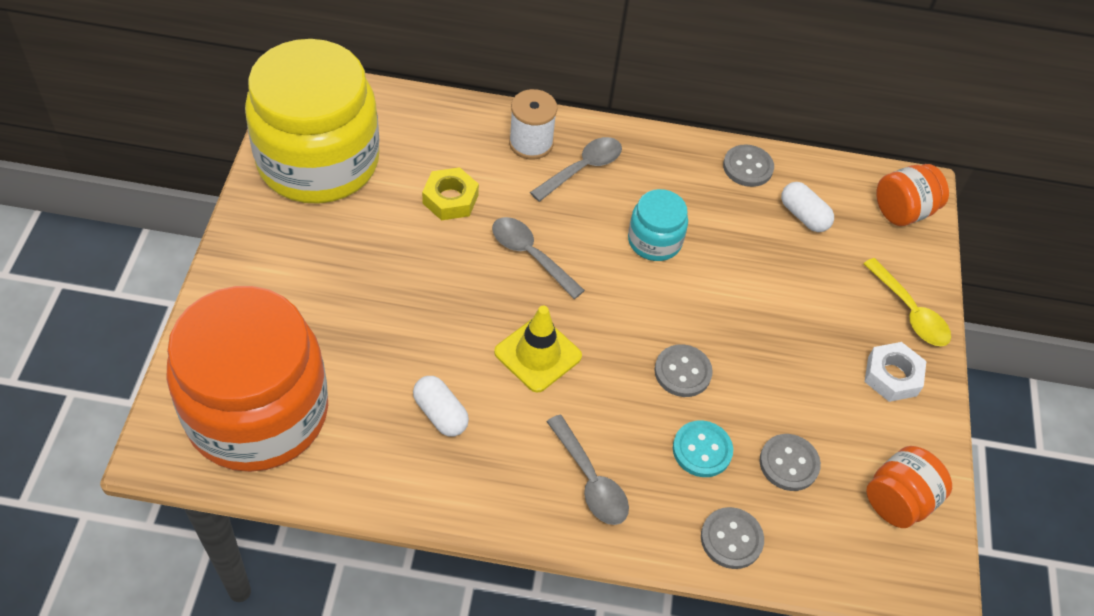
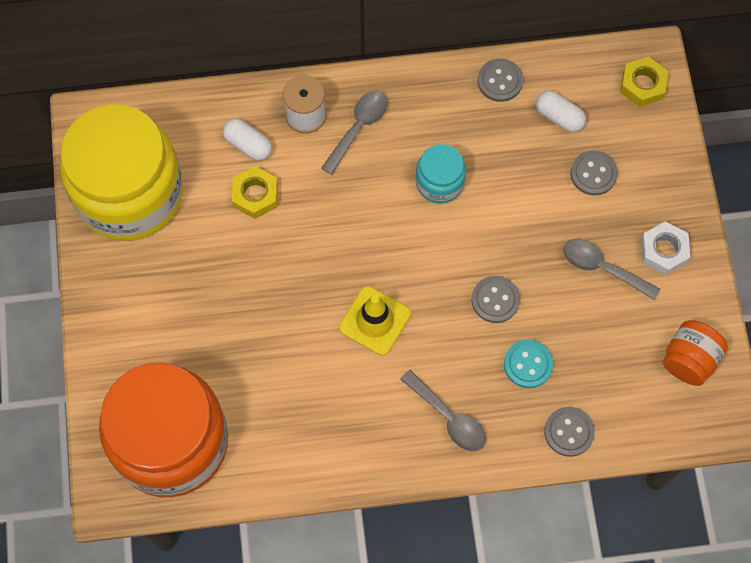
camera: 10 degrees left, 15 degrees up
(440, 414) = (314, 398): white capsule -> white capsule (248, 145)
(530, 255) = (340, 229): grey spoon -> grey spoon (602, 268)
(789, 463) = (598, 354): grey button -> grey button (593, 174)
(903, 211) = (642, 85): orange jar -> yellow nut
(909, 312) = (666, 185): yellow spoon -> none

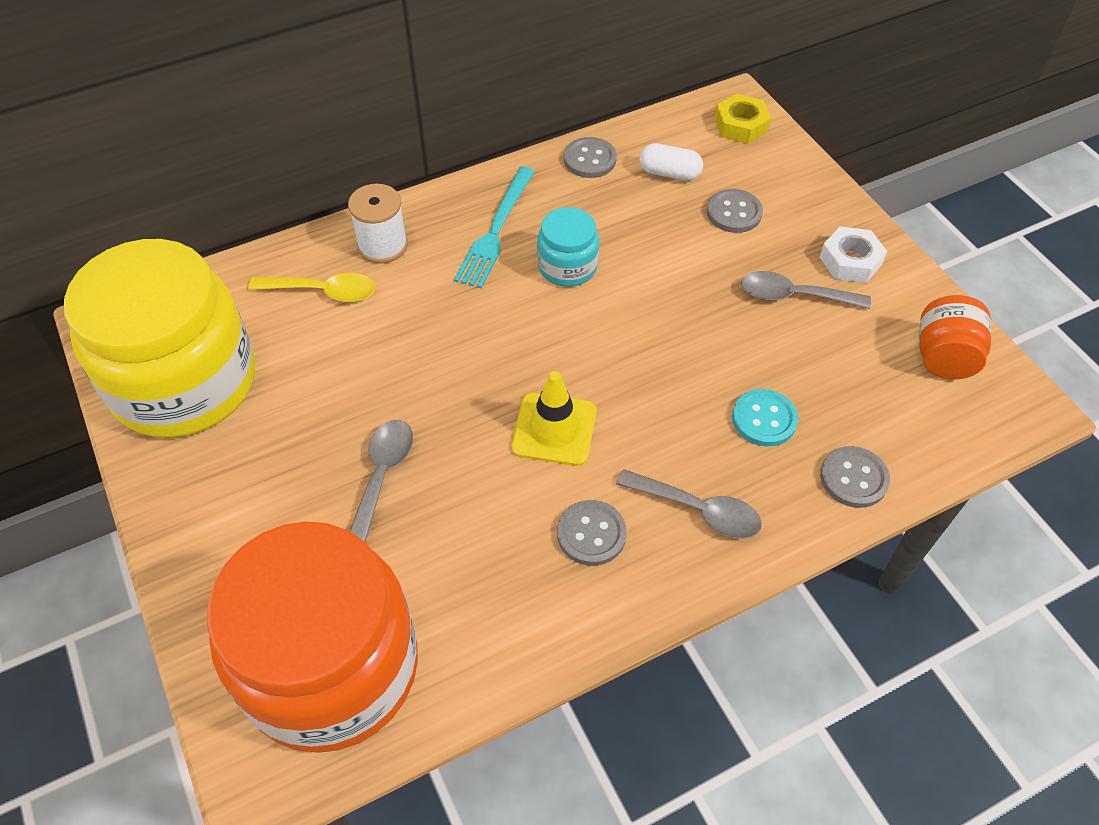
camera: 20 degrees left, 15 degrees down
(248, 145) = (323, 292): white capsule -> yellow spoon
(255, 195) = (350, 340): yellow nut -> none
(358, 128) = (450, 241): grey spoon -> grey spoon (382, 477)
(397, 129) = (496, 230): none -> turquoise fork
(495, 300) = (690, 363): grey button -> grey button (591, 534)

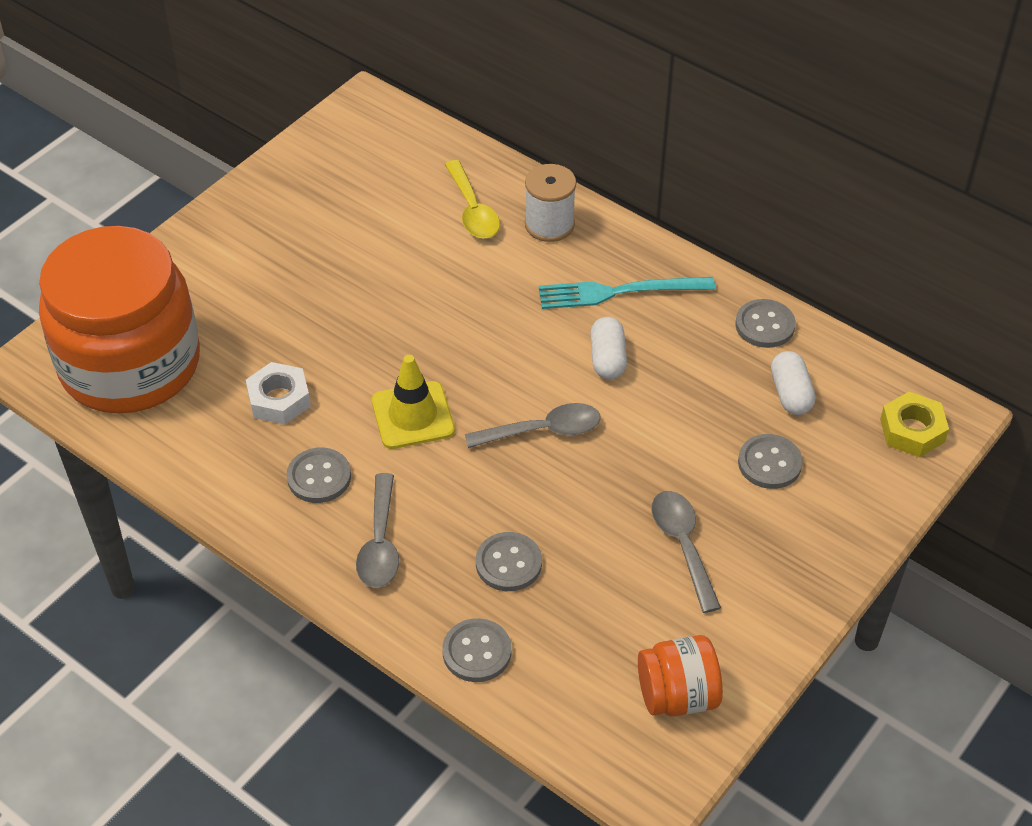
camera: 65 degrees right, 5 degrees down
(184, 382) = (333, 173): yellow jar -> none
(382, 477) = (306, 325): grey spoon -> grey spoon (543, 431)
(567, 266) = (607, 359): turquoise jar -> white capsule
(764, 419) = (508, 563): turquoise button -> grey button
(850, 261) = (766, 581): white nut -> white nut (279, 399)

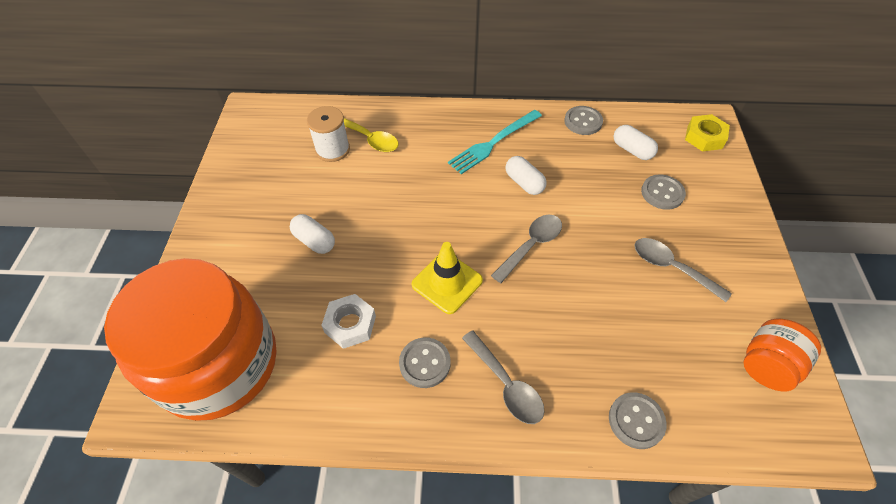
camera: 35 degrees left, 5 degrees up
(313, 296) = (314, 241): none -> white capsule
(508, 563) = (594, 344): grey button -> none
(549, 224) = (420, 125): white spool -> white spool (332, 149)

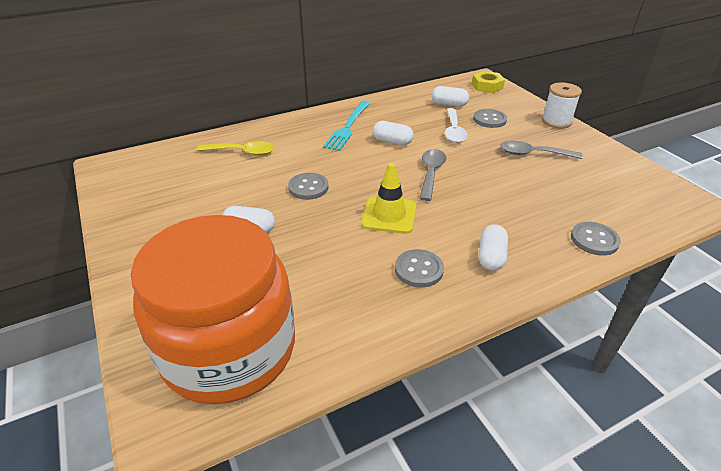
camera: 30 degrees left, 15 degrees down
(332, 149) = (214, 168): white spool -> white spool (556, 121)
(350, 324) = (333, 270): white nut -> none
(506, 384) = (491, 257): grey spoon -> white capsule
(583, 122) = (402, 99): grey button -> grey button (308, 187)
(605, 194) = (453, 131): none -> white spoon
(767, 365) = (635, 181): orange jar -> none

